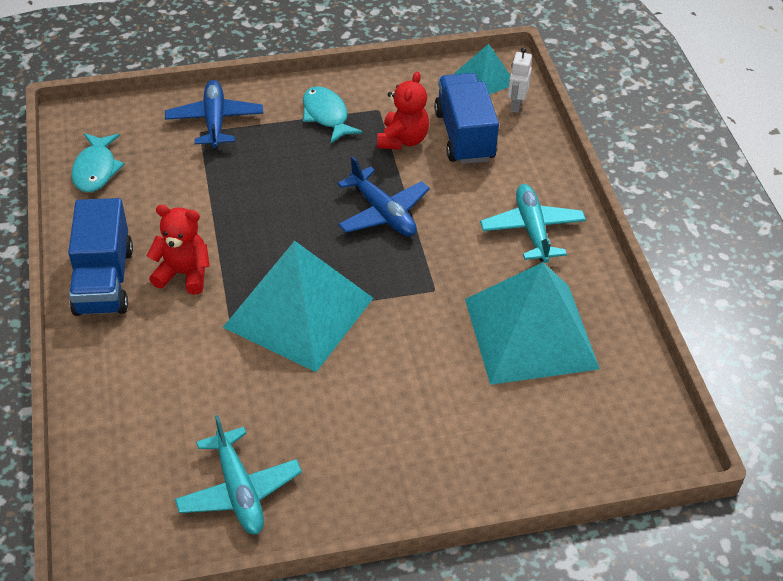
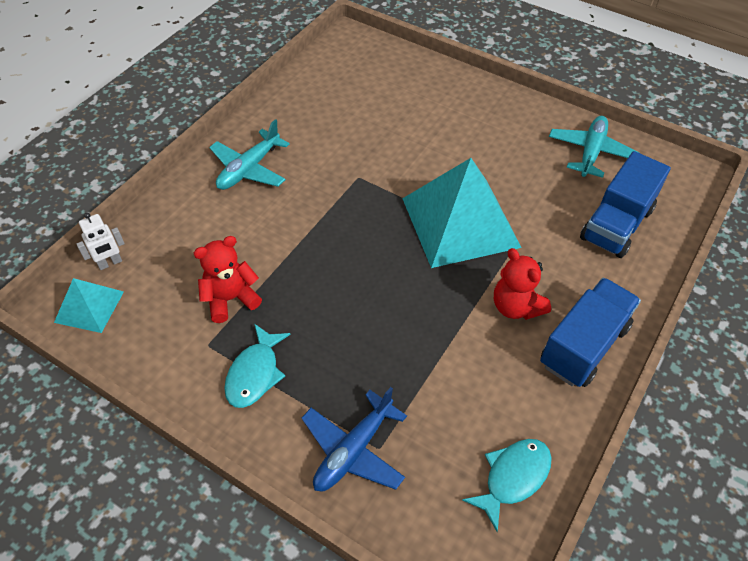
camera: 135 degrees left, 5 degrees up
(383, 213) = (324, 250): blue plane -> none
(464, 136) = (184, 267): blue truck -> blue truck (616, 224)
(530, 333) = (338, 119): turquoise pyramid -> none

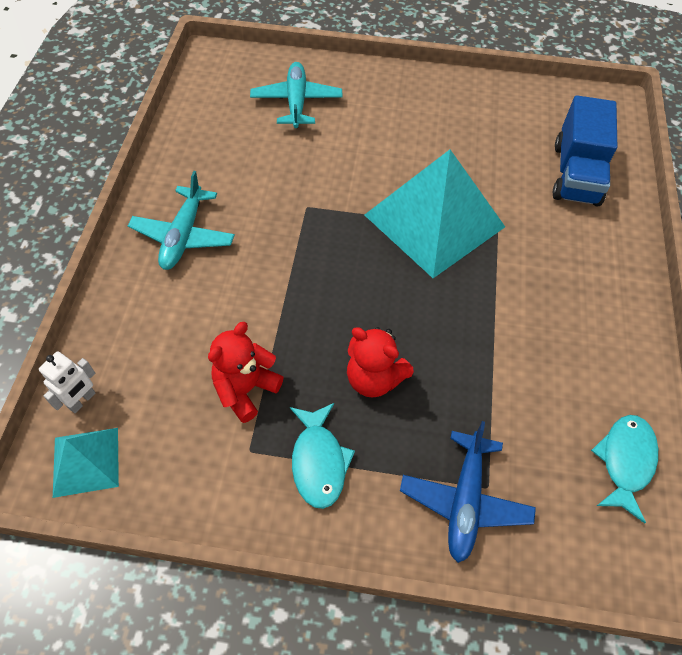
camera: 25 degrees left, 5 degrees up
(516, 306) = (533, 288): red teddy bear -> red teddy bear (374, 378)
(583, 345) = (613, 304): blue truck -> none
(590, 152) = (514, 110): turquoise plane -> turquoise plane (296, 102)

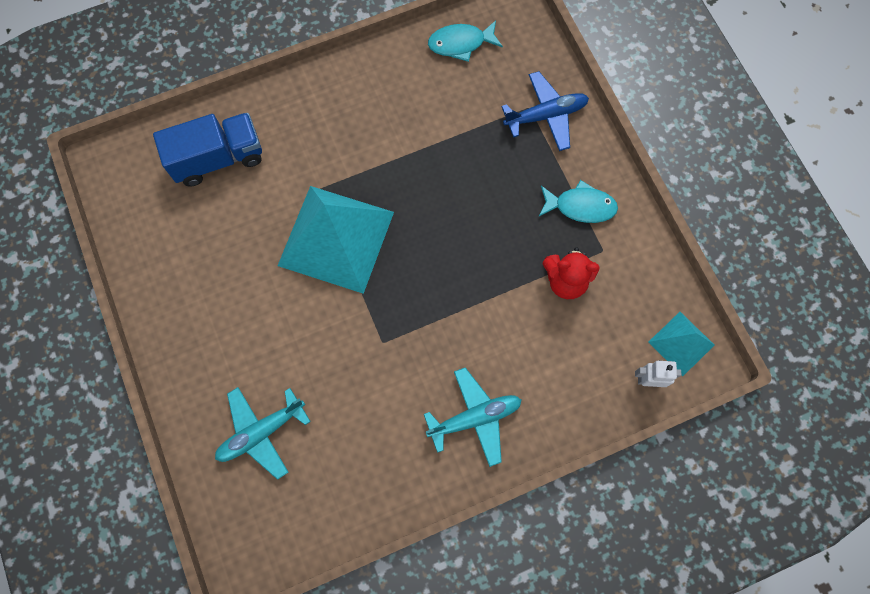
camera: 120 degrees left, 15 degrees up
(319, 461) = (580, 206): turquoise fish -> turquoise fish turned 45 degrees clockwise
(374, 378) = (502, 206): red teddy bear -> none

